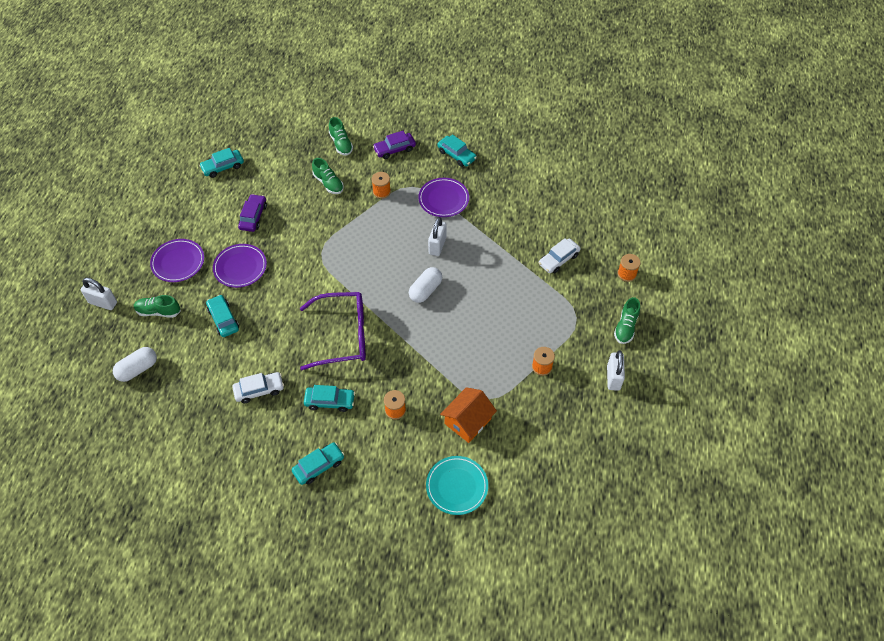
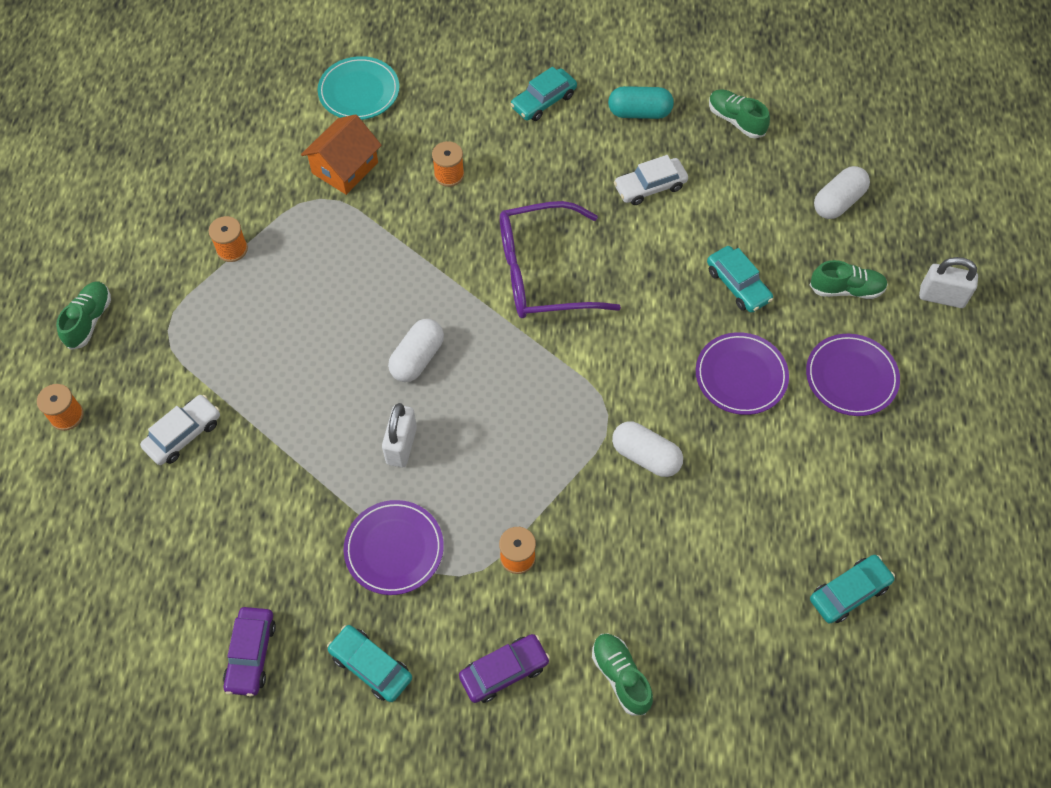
camera: 175 degrees right, 5 degrees up
(250, 450) = (639, 112): none -> turquoise capsule
(253, 217) = (750, 479): purple car -> purple car (251, 654)
(305, 231) = (646, 456): none -> white capsule
(328, 183) = (626, 569): green shoe -> green shoe (736, 120)
(330, 401) = (544, 179): turquoise car -> none
(613, 378) = (125, 241): white padlock -> none

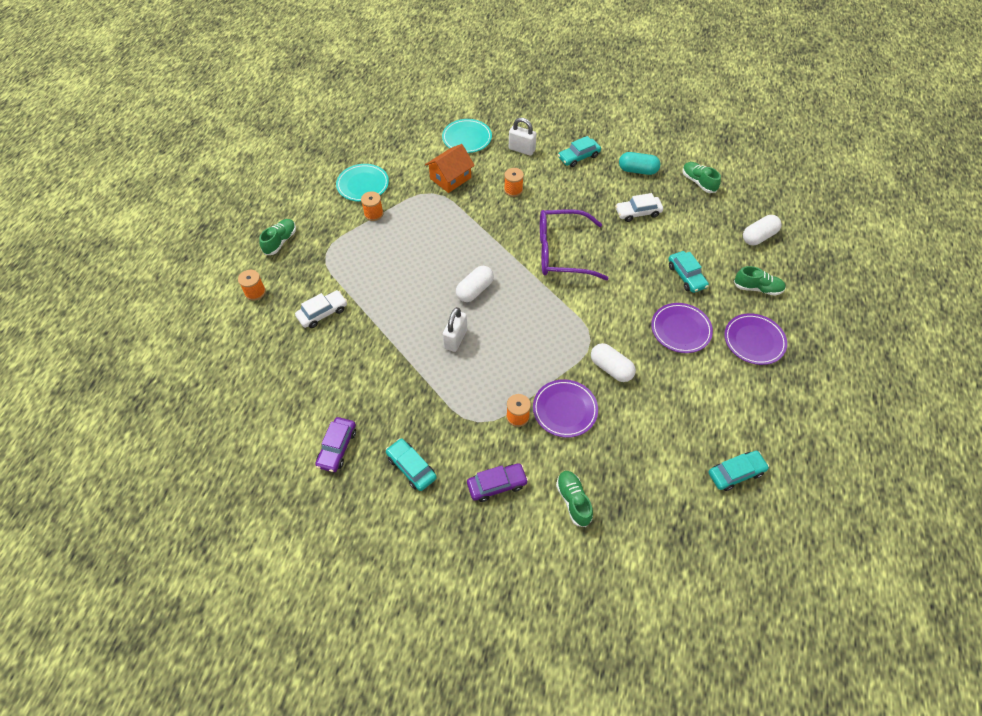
camera: 10 degrees right, 5 degrees down
(204, 199) = (363, 185): none -> turquoise plate
(394, 549) = (439, 399): purple plate -> purple plate (565, 410)
(941, 297) = (821, 301): white padlock -> white padlock (521, 149)

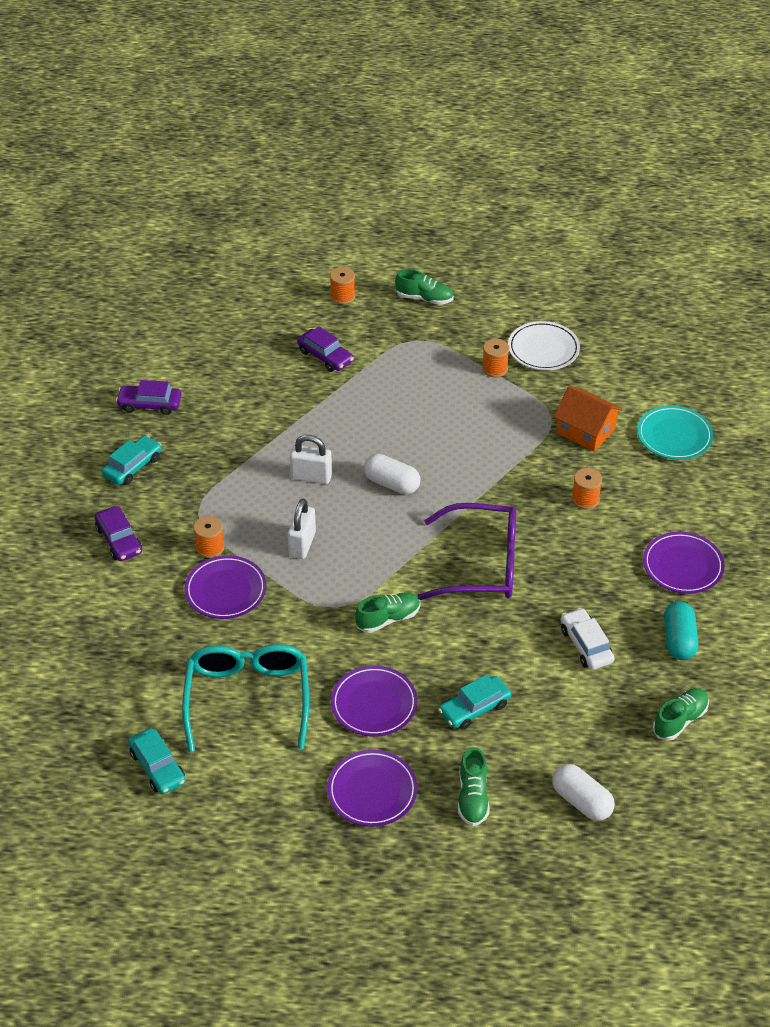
camera: 80 degrees right, 10 degrees down
(322, 313) = (325, 356): white car -> purple car
(363, 185) = (543, 349): turquoise plate -> white plate
(521, 149) = (673, 498): white padlock -> white padlock (302, 544)
(562, 252) = (481, 564): purple glasses -> purple glasses turned 105 degrees clockwise
(573, 501) = (105, 609): green shoe -> green shoe (388, 619)
(578, 157) = (683, 566): turquoise car -> purple plate
(611, 368) = (295, 631): white capsule -> none
(673, 406) = (248, 699): none -> turquoise glasses

